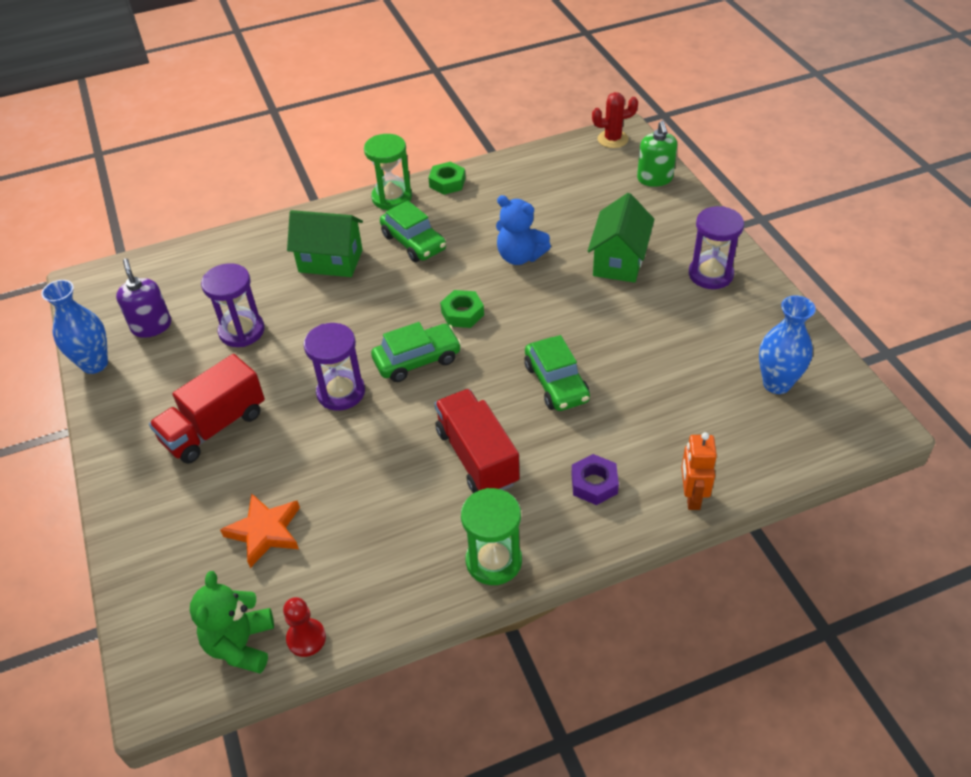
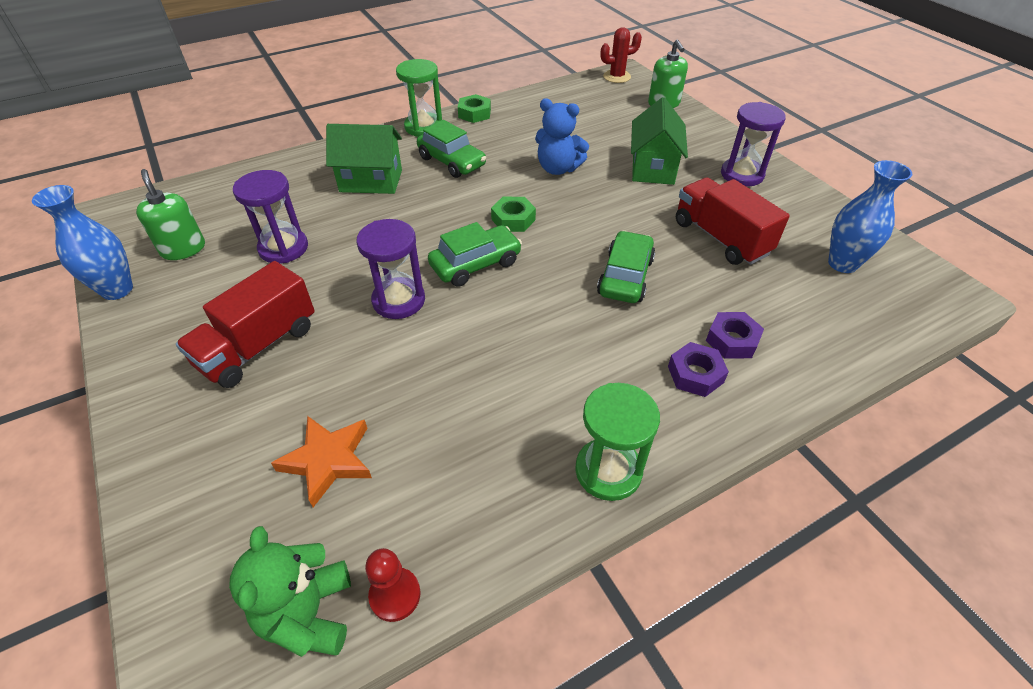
camera: 10 degrees left, 0 degrees up
(151, 326) = (183, 249): purple soap dispenser -> green soap dispenser
(477, 457) = (560, 356): red truck -> red truck (720, 238)
(556, 383) = (625, 277): green car -> green car turned 135 degrees counterclockwise
(638, 454) = (732, 340): none -> purple nut
(692, 496) = (803, 379): orange robot -> none

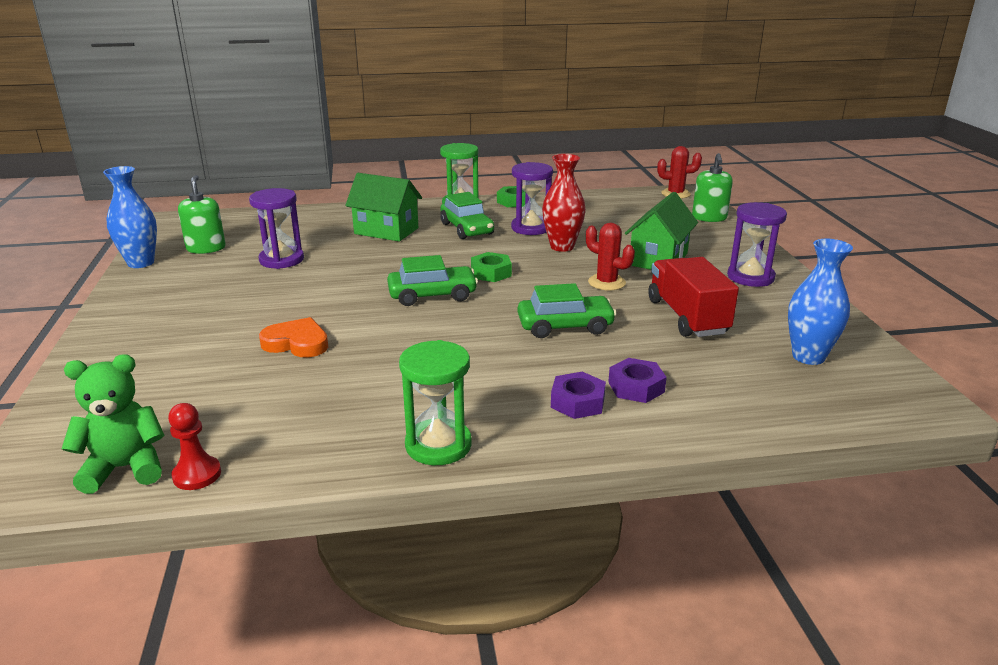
camera: 20 degrees right, 20 degrees down
(258, 346) = (215, 312): red truck -> none
(308, 613) = (125, 468): green teddy bear -> green teddy bear turned 60 degrees clockwise
(328, 460) = (212, 387): orange star -> none
(379, 369) = (297, 343): none -> orange heart
(399, 300) = (347, 306): purple hourglass -> purple hourglass (531, 228)
(558, 168) = (562, 247): blue teddy bear -> red vase
(625, 277) = (565, 326): green car -> green car turned 45 degrees clockwise
(626, 209) = (606, 282): none -> red cactus

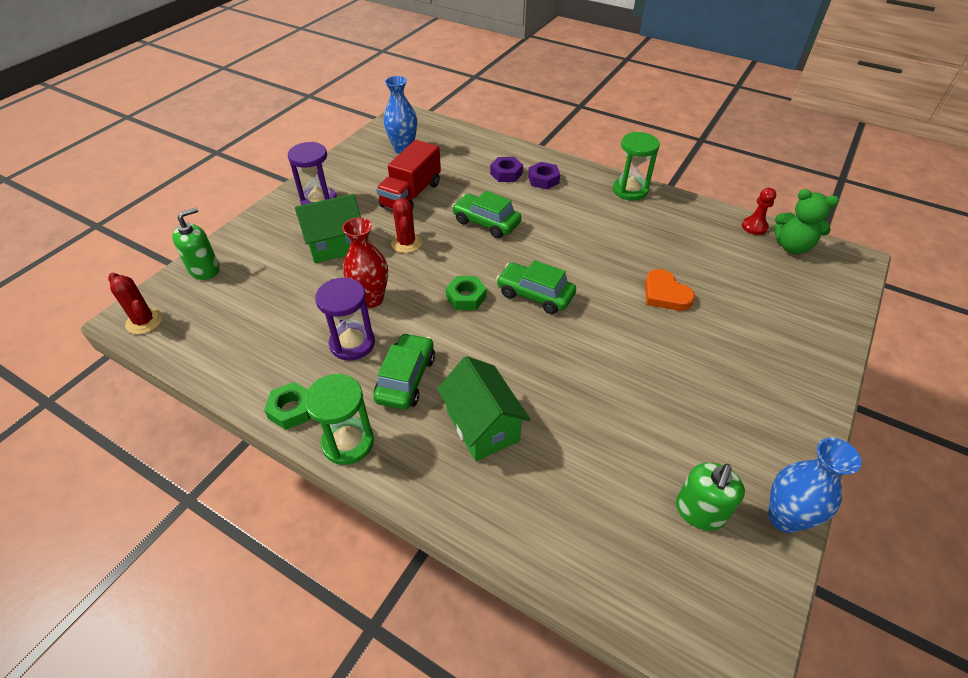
camera: 140 degrees left, 20 degrees up
(281, 260) = (625, 427): purple hourglass -> none

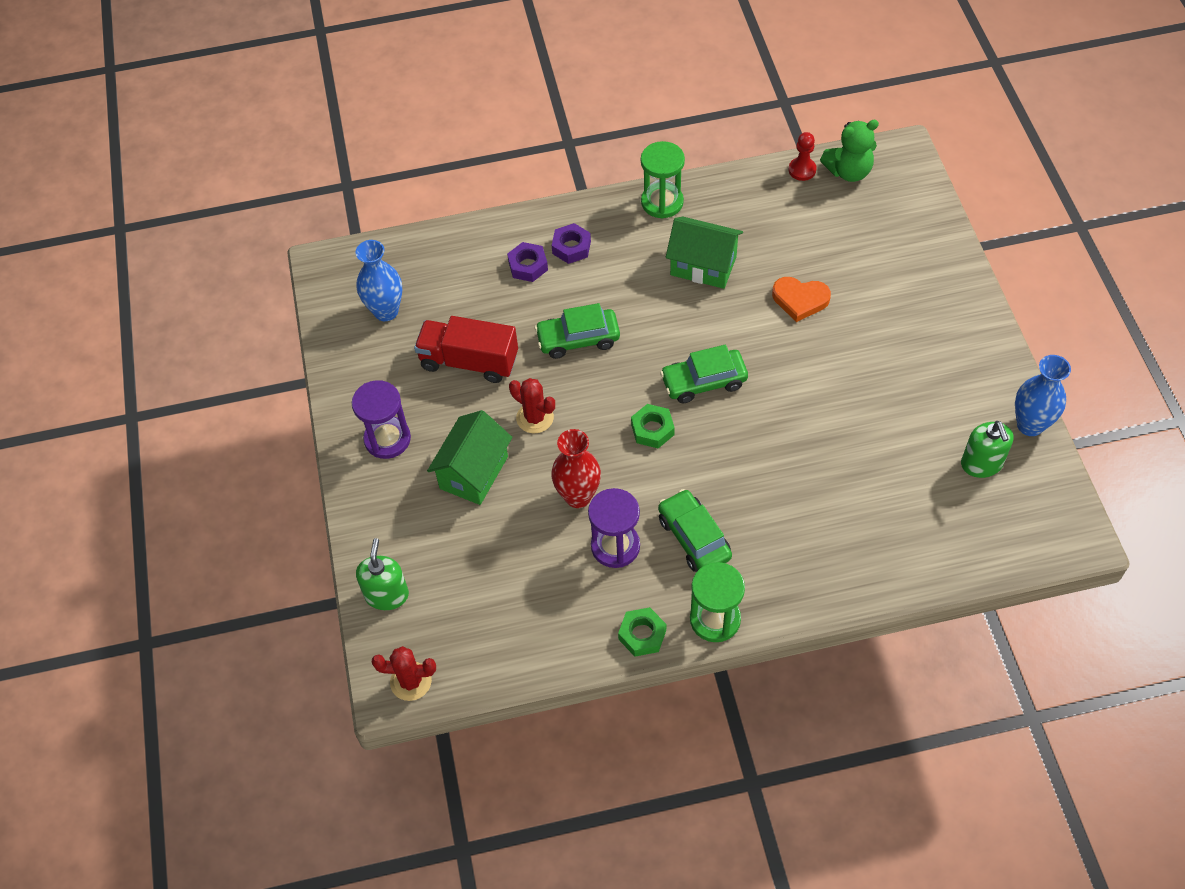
camera: 40 degrees left, 10 degrees up
(411, 195) = (469, 361): red truck -> red truck turned 120 degrees clockwise
(482, 426) = (791, 525): green house -> green house (703, 266)

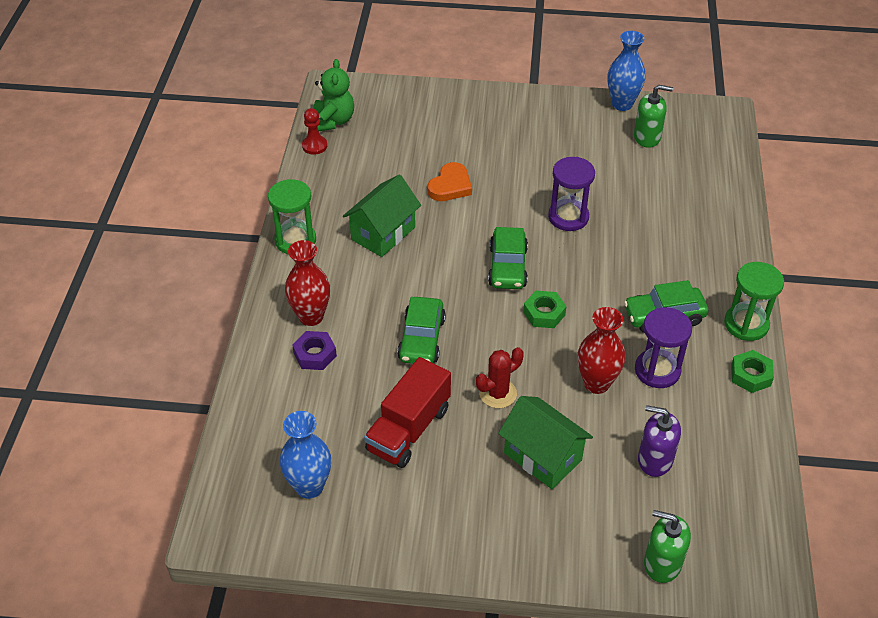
camera: 75 degrees left, 10 degrees down
(387, 439) = (475, 521): purple hourglass -> purple hourglass (568, 217)
(411, 681) = (764, 564): red cactus -> none
(501, 566) = (655, 459): none -> purple soap dispenser
(571, 247) = (311, 316): purple nut -> red vase

